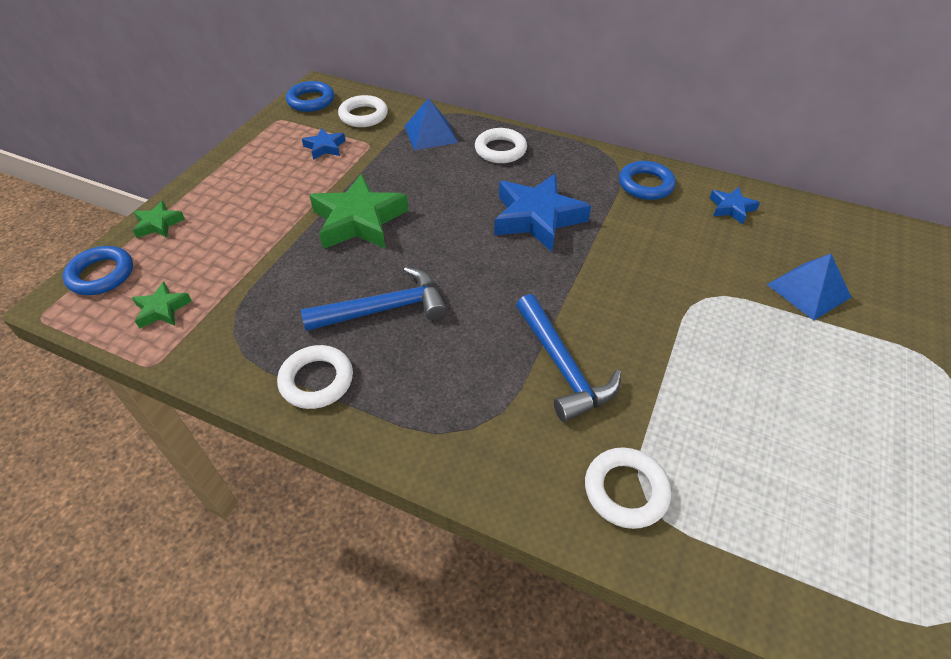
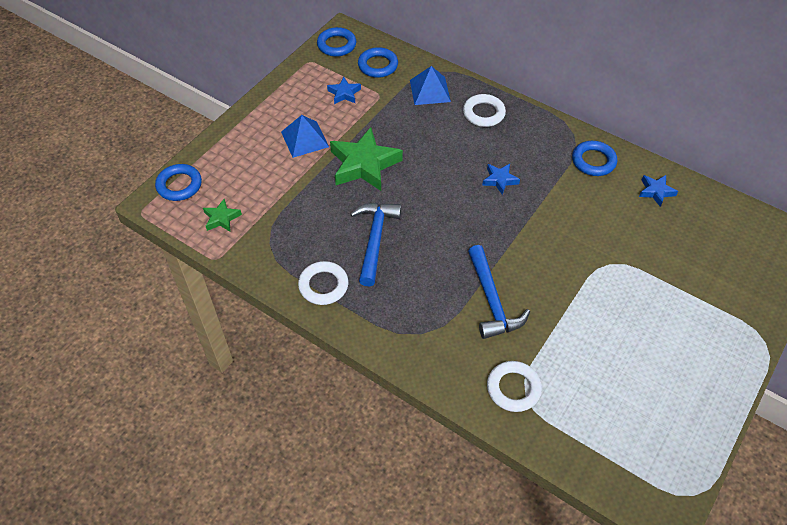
camera: 10 degrees right, 5 degrees up
(158, 224) = (217, 148): green star -> none
(363, 115) = (378, 65): white ring -> blue ring
(384, 309) = (375, 239): blue hammer -> blue hammer turned 75 degrees counterclockwise
(537, 218) = (499, 180): blue star -> blue star, size x0.49
(808, 290) = (690, 269): blue pyramid -> blue pyramid (304, 139)

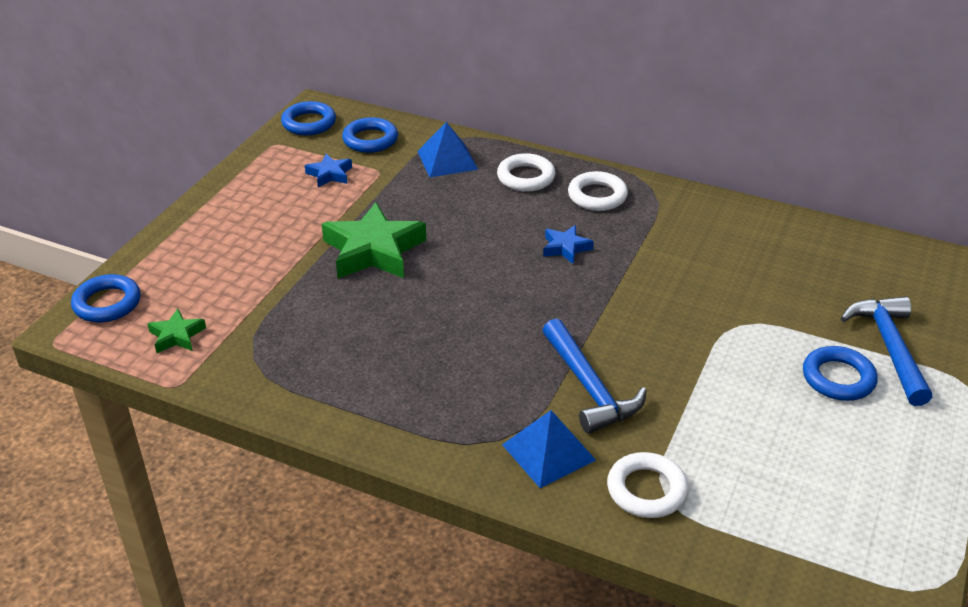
camera: 10 degrees left, 15 degrees down
(304, 139) = (283, 230): blue pyramid -> blue pyramid (548, 452)
(323, 285) = (343, 399): white ring -> white ring (597, 196)
(375, 239) = (407, 335): blue hammer -> blue hammer (889, 347)
(593, 161) = (685, 214): blue ring -> blue ring (838, 378)
(656, 191) = (776, 238): blue star -> none

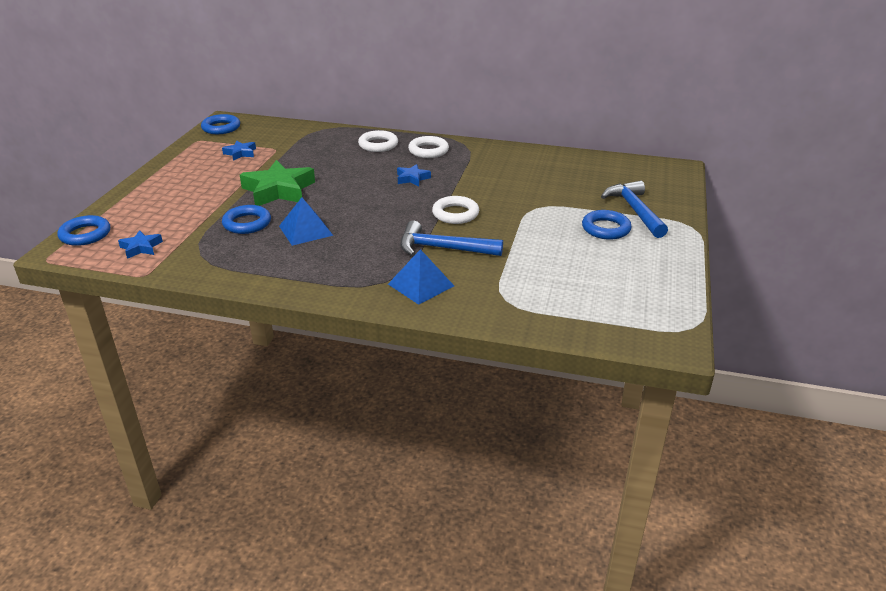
camera: 10 degrees left, 5 degrees down
(177, 336) = (141, 248): green star -> blue star
(370, 140) = (266, 133): blue ring -> blue ring (247, 223)
(447, 160) = (322, 140): blue pyramid -> blue pyramid (305, 230)
(589, 387) = (442, 248): blue hammer -> blue hammer turned 135 degrees clockwise
(646, 490) = (492, 298): white ring -> white ring (455, 214)

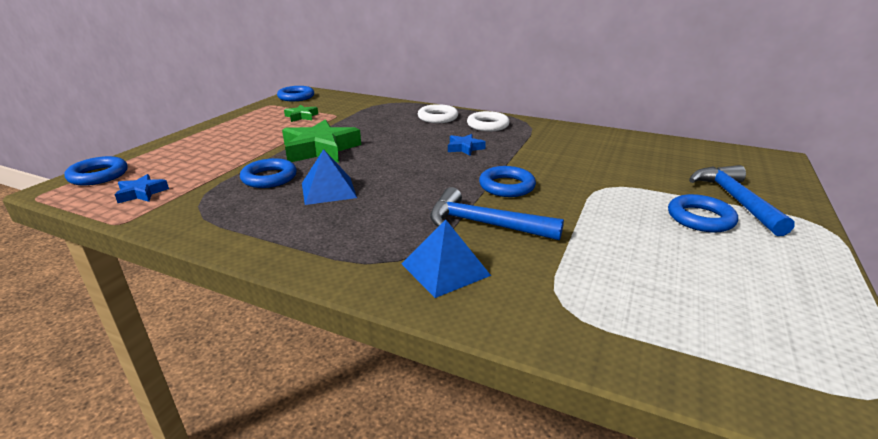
camera: 10 degrees right, 5 degrees down
(240, 153) = (301, 116): blue star -> green star
(455, 214) = (506, 186): white ring -> blue ring

